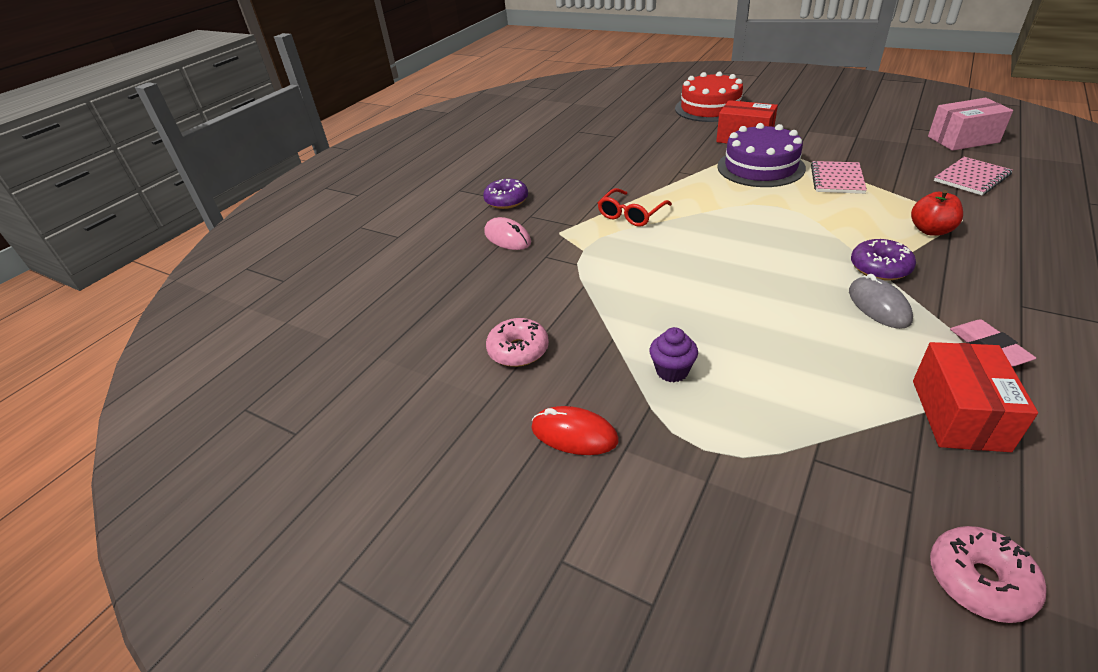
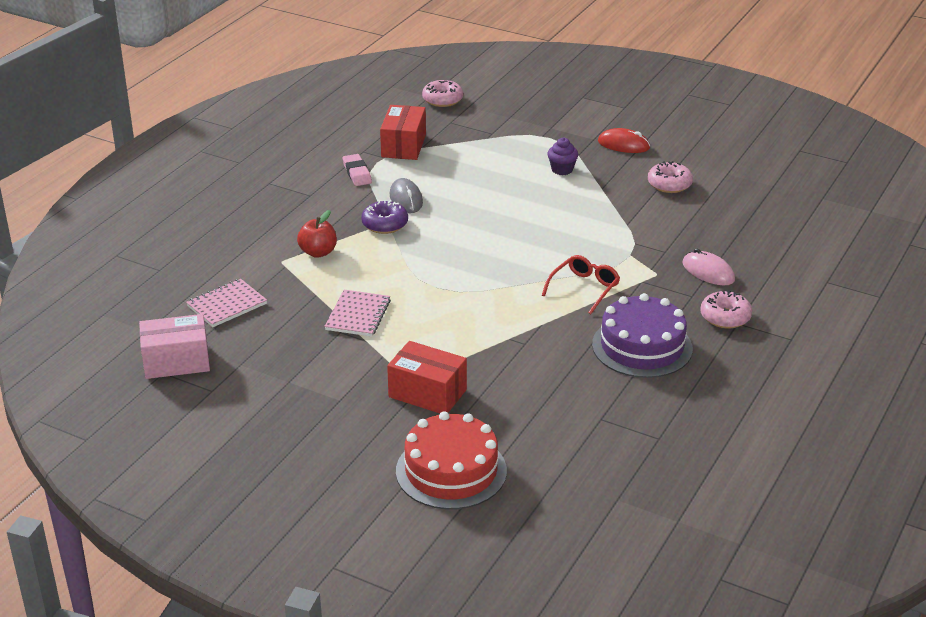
camera: 175 degrees right, 5 degrees down
(506, 201) = (725, 317): purple donut -> pink donut
(760, 167) = (429, 340): purple cake -> purple cake (642, 346)

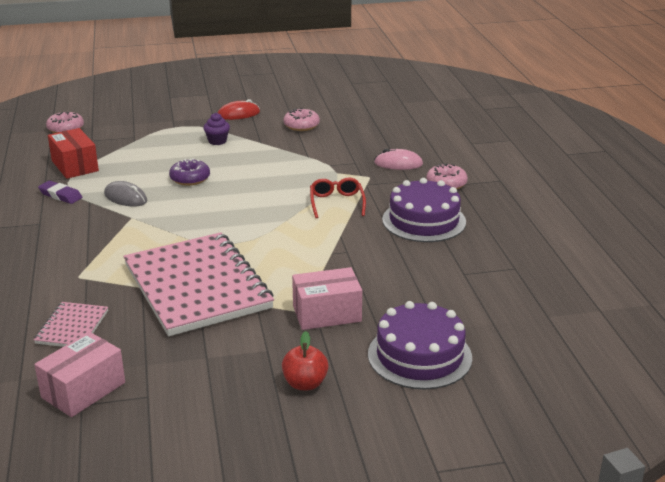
camera: 40 degrees left, 5 degrees down
(318, 252) = (102, 258): red apple -> red apple (305, 383)
(357, 173) = (60, 195): pink eraser -> purple eraser
(358, 315) = (197, 286): pink notebook -> pink notebook, size x2.28
(385, 224) = (132, 219): purple donut -> purple donut (190, 179)
(427, 393) = (327, 314): red box -> pink box
(451, 471) = (419, 356): red cake -> purple cake

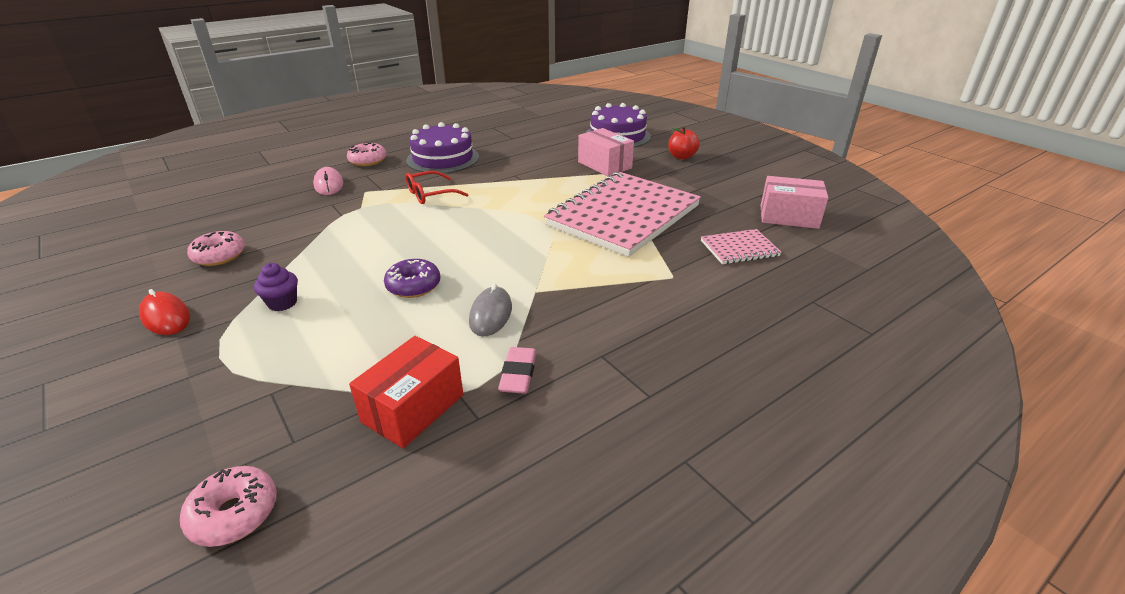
camera: 115 degrees left, 5 degrees up
(60, 195) = (518, 374): purple eraser -> pink eraser

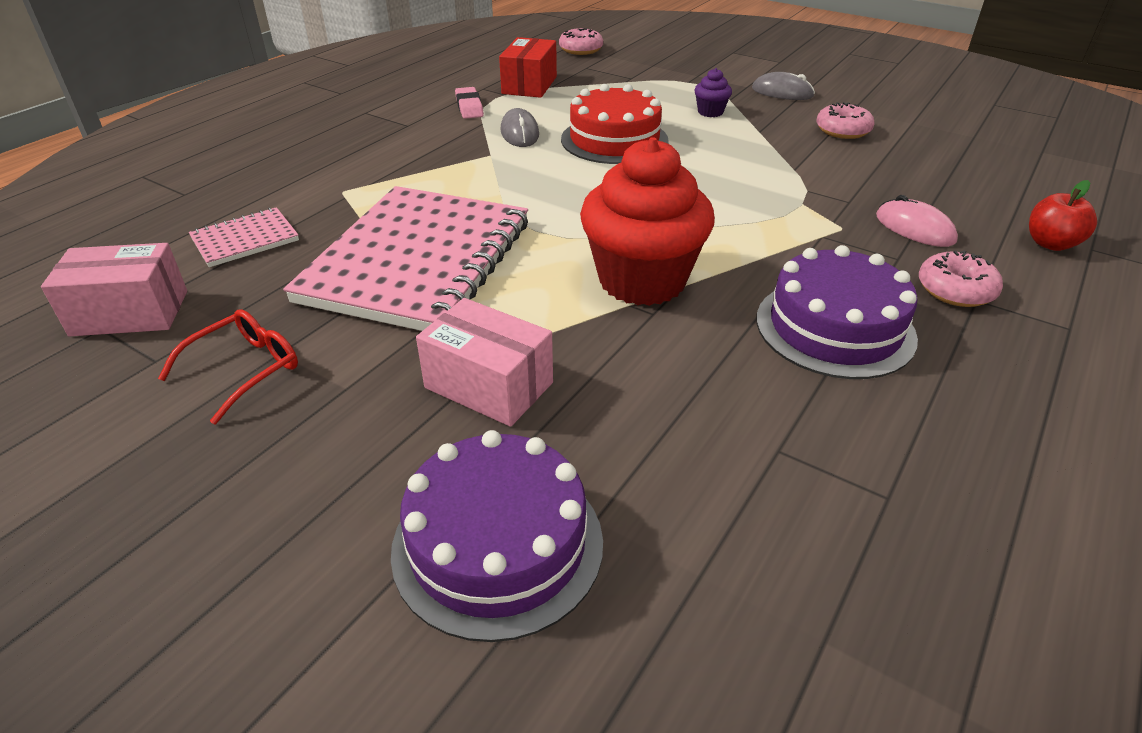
camera: 160 degrees right, 5 degrees up
(166, 317) = (782, 92): red mouse -> grey mouse
(413, 286) = (614, 140): purple donut -> red cake
(431, 194) = (741, 242): red glasses -> red glasses (244, 370)
(505, 187) = (642, 280): none -> red cupcake
(681, 156) = (300, 469): red apple -> red apple (1050, 244)

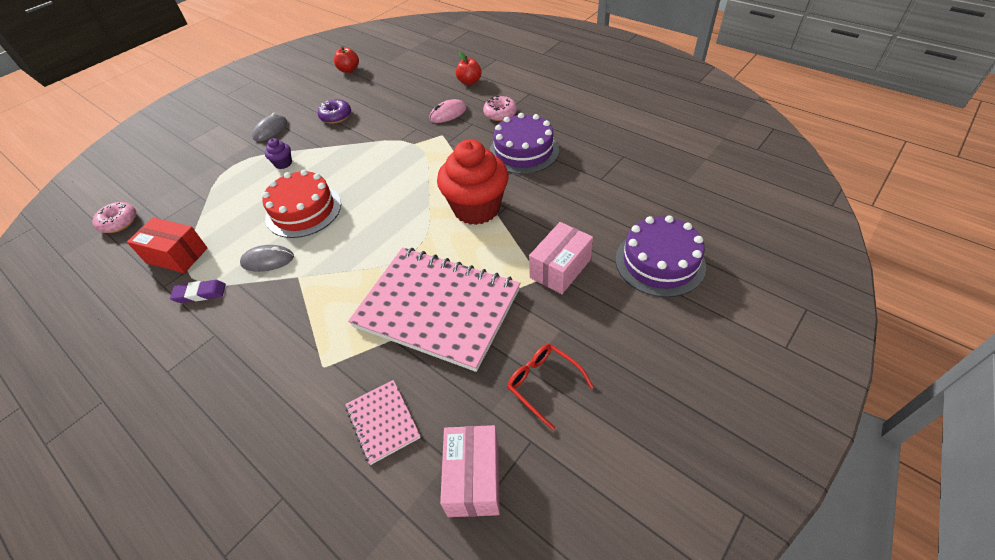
camera: 80 degrees left, 10 degrees up
(469, 107) = (200, 293): pink eraser -> purple eraser
(842, 130) = (336, 116): pink donut -> purple donut
(985, 122) = (349, 70): none -> red apple

